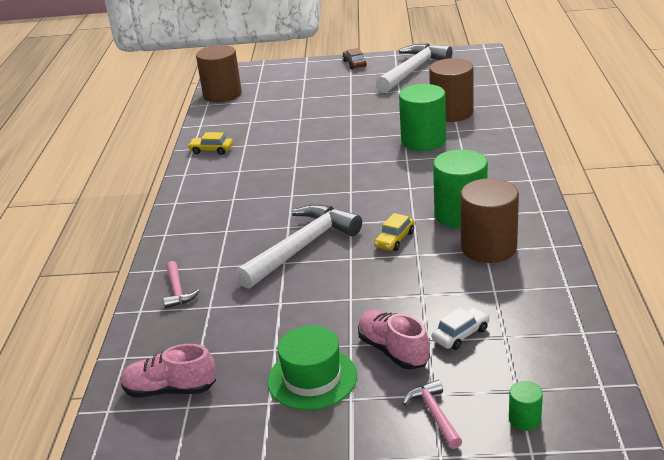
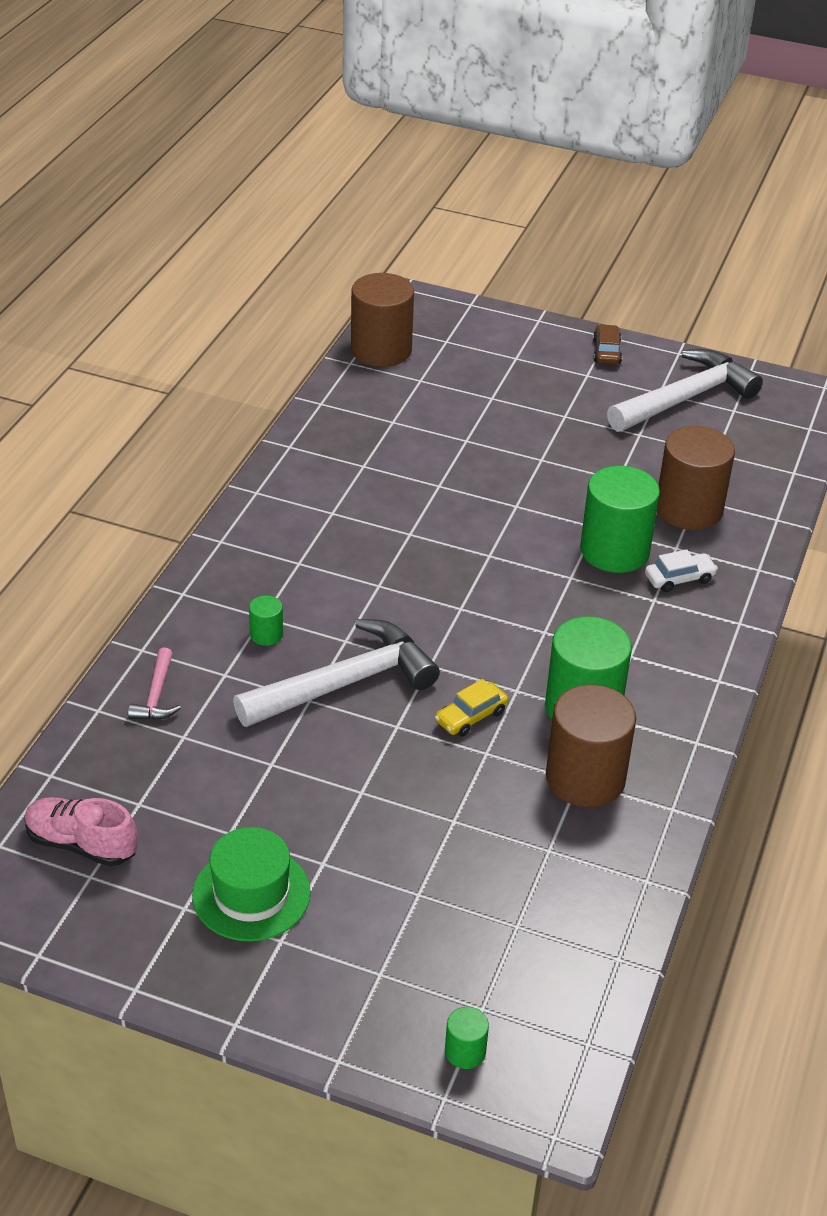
camera: 15 degrees right, 10 degrees up
(211, 150) = (313, 459): yellow car -> none
(234, 238) = (266, 634): none -> green cylinder
(393, 351) = (369, 892): pink shoe -> none
(434, 414) = (365, 1002): pink hammer -> none
(460, 334) = (464, 901): white car -> white car (679, 578)

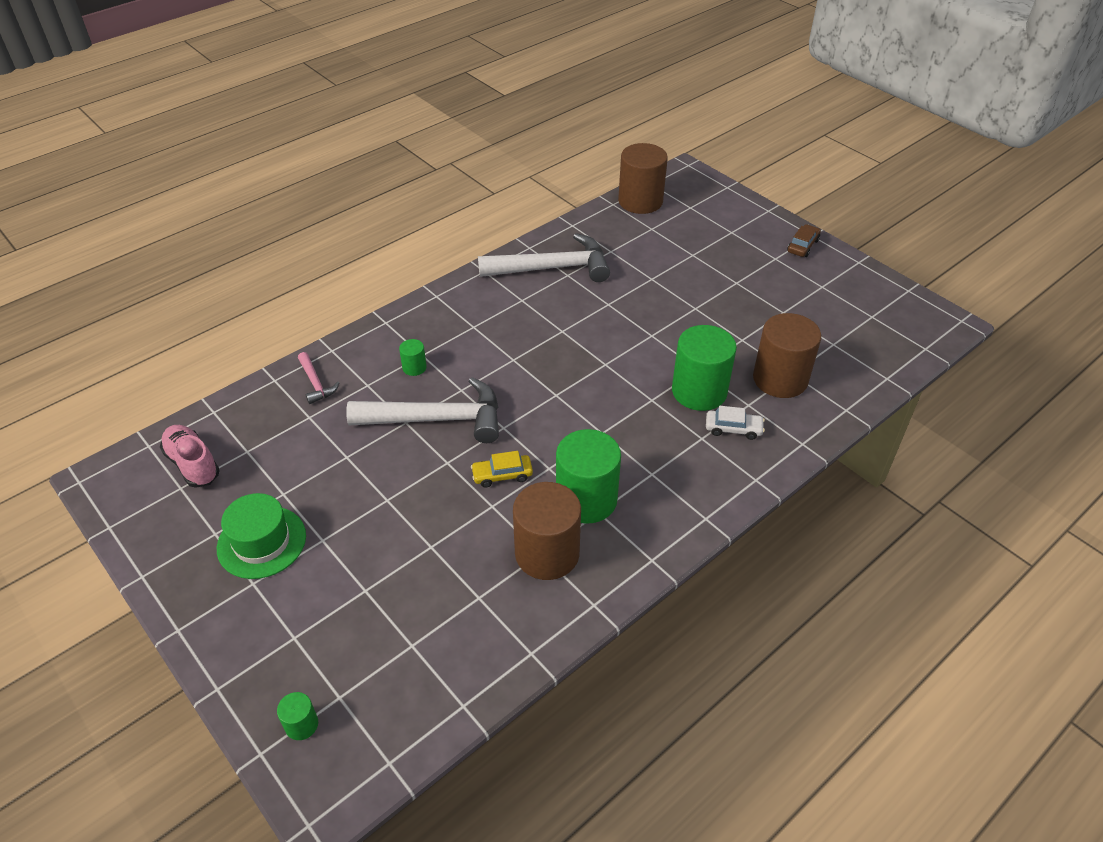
camera: 30 degrees right, 5 degrees up
(156, 695) = (315, 383): pink hammer -> pink hammer turned 60 degrees counterclockwise
(685, 398) = (839, 296): white hammer -> white hammer (552, 268)

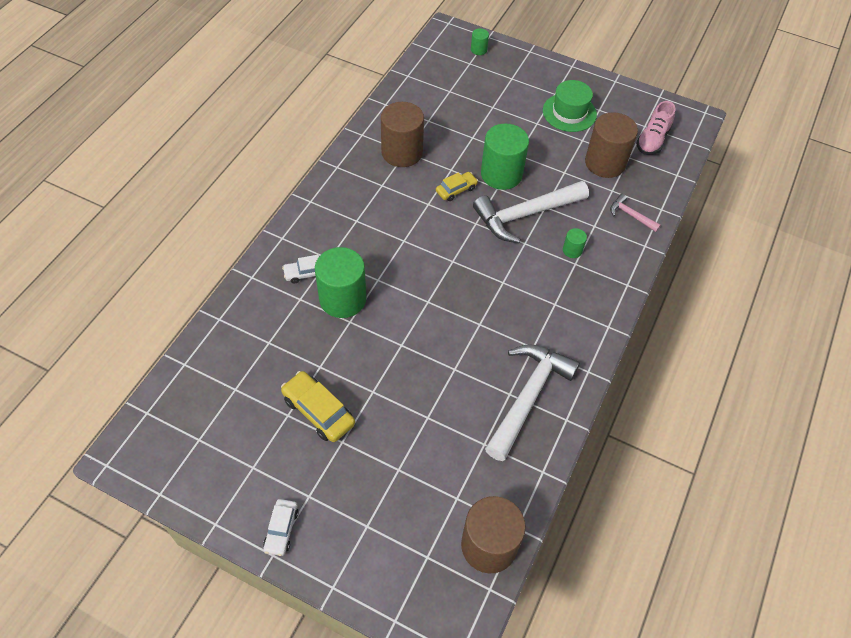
camera: 155 degrees right, 10 degrees up
(193, 464) = (652, 140): pink shoe -> pink shoe turned 90 degrees clockwise
(552, 268) = (528, 397): white hammer -> white hammer turned 150 degrees clockwise
(586, 499) = (393, 190): green cylinder -> green cylinder (501, 174)
(752, 307) = (318, 411): none -> yellow car
(780, 379) = (278, 332): brown cylinder -> brown cylinder (605, 163)
(803, 246) = (281, 529): brown car -> white car

